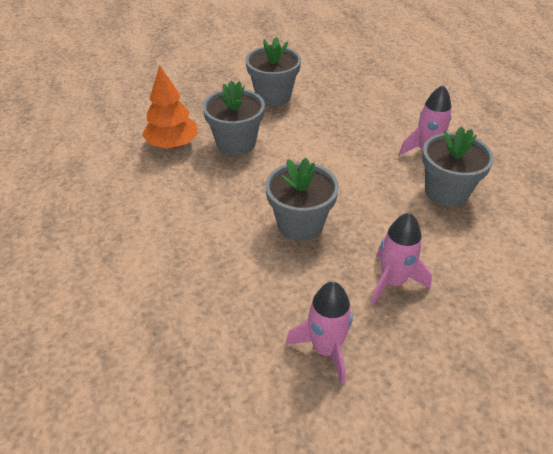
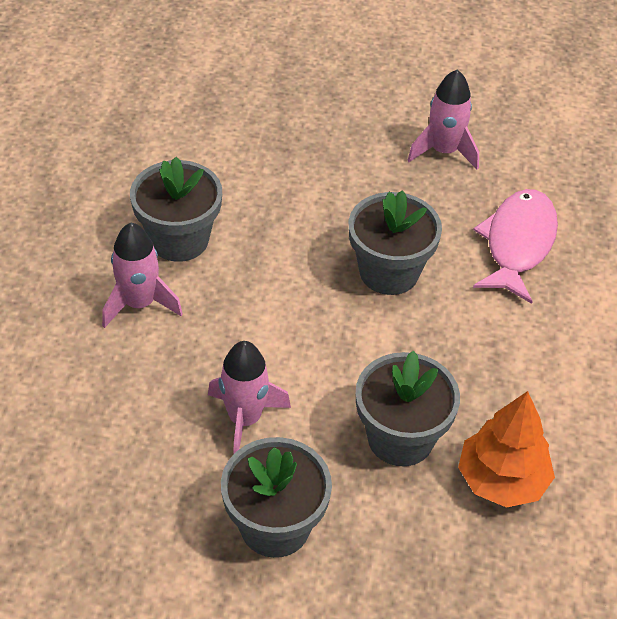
camera: 155 degrees left, 5 degrees up
(218, 283) = (517, 244): none -> pink fish
(393, 281) = (335, 176): pink rocket -> pink rocket (244, 419)

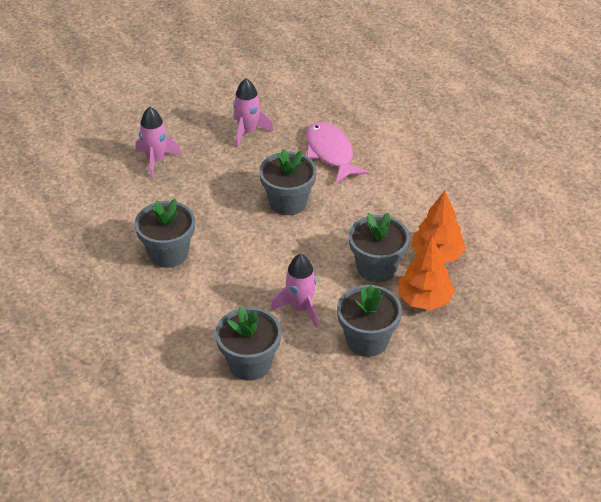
camera: 40 degrees left, 5 degrees down
(106, 443) = (250, 363): none -> grey flower pot
(139, 303) = (186, 294): pink rocket -> pink rocket (156, 160)
(412, 529) = (424, 299): none -> orange tree

